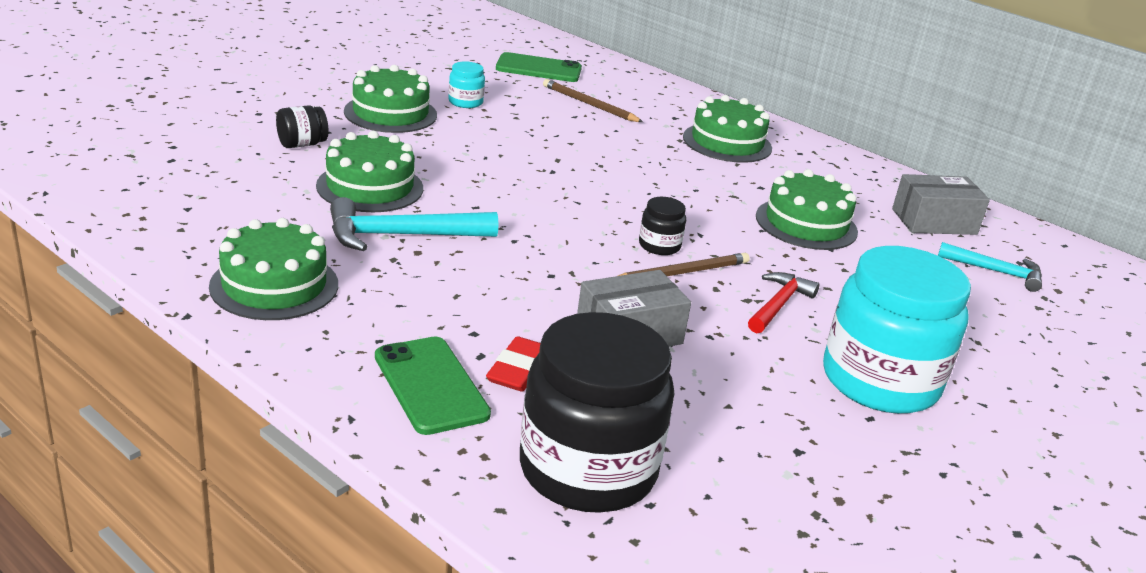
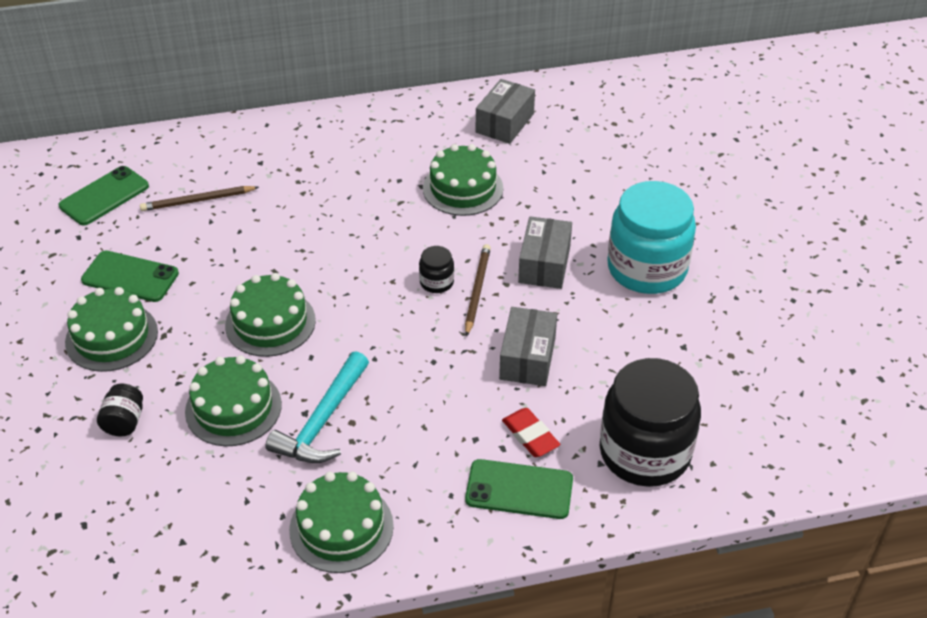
camera: 50 degrees left, 15 degrees up
(465, 102) = (130, 277): turquoise jar -> green phone
(727, 142) = (323, 157): green cake -> green cake (270, 323)
(778, 305) = (544, 264): red hammer -> grey box
(995, 272) = (578, 136): turquoise hammer -> none

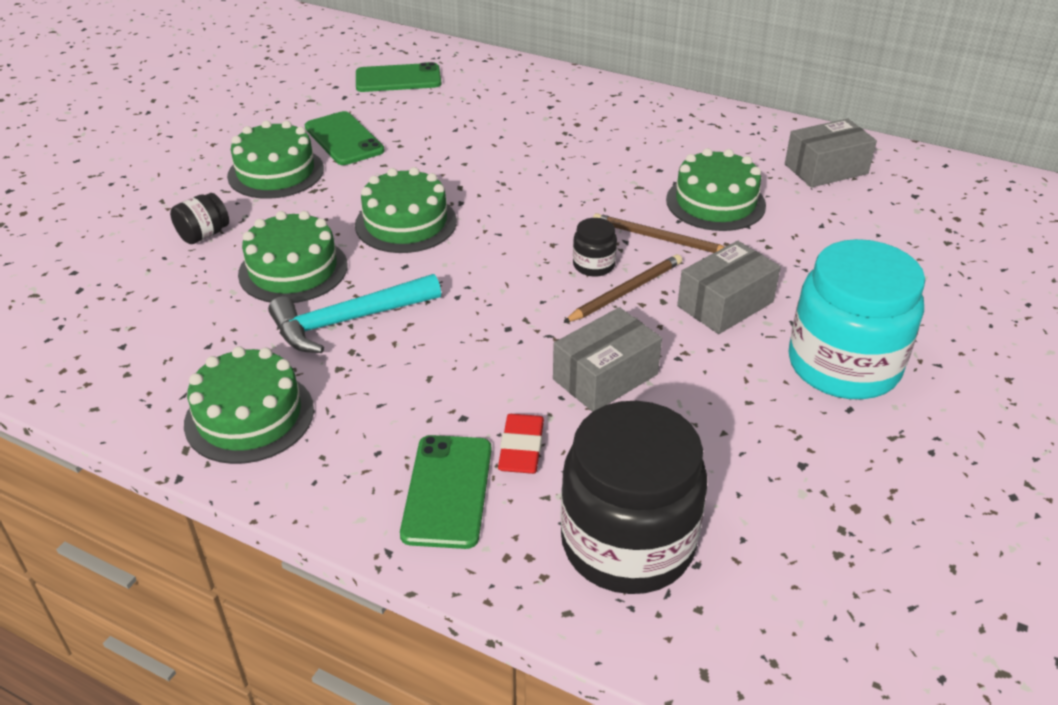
camera: 40 degrees right, 5 degrees down
(197, 201) = (464, 111): brown pencil -> brown pencil (659, 238)
(519, 489) = (448, 491): green phone -> green phone turned 45 degrees clockwise

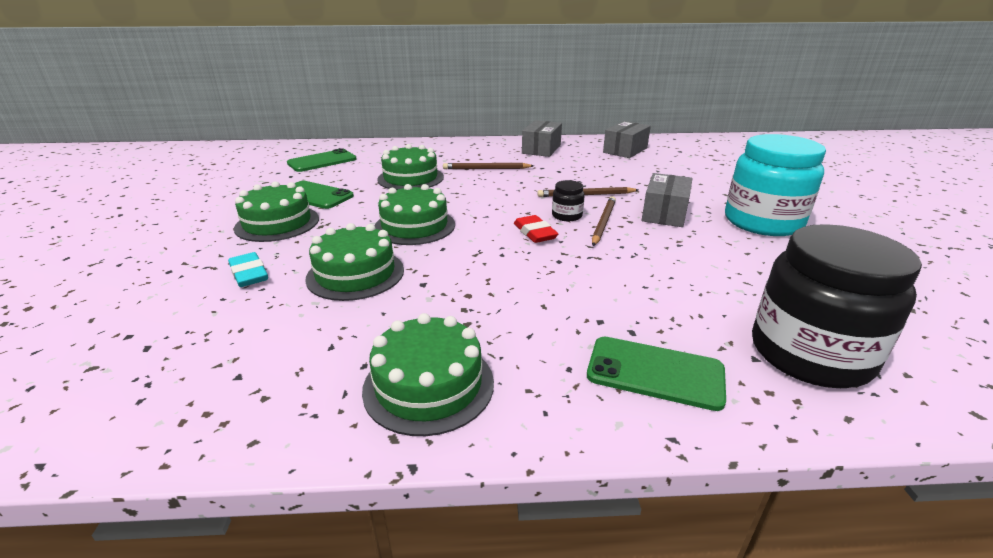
camera: 30 degrees left, 10 degrees down
(204, 235) = (249, 274): black jar -> turquoise eraser
(348, 321) = (438, 291): turquoise hammer -> none
(448, 491) = (655, 372): green phone -> green phone turned 45 degrees counterclockwise
(521, 448) = (664, 324): red eraser -> red eraser (535, 233)
(582, 150) = (486, 169): none -> brown pencil
(605, 376) = (654, 266): grey box -> grey box (541, 149)
(715, 202) = (592, 174): green cake -> green cake (410, 178)

